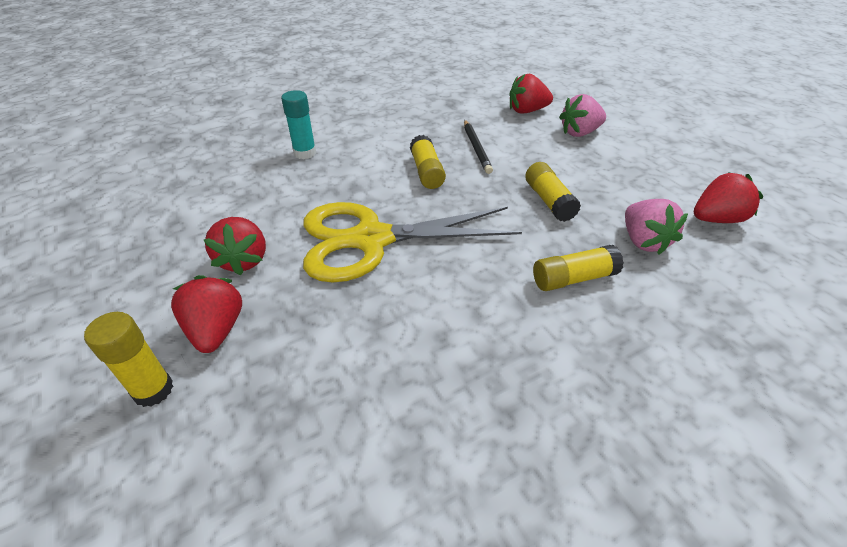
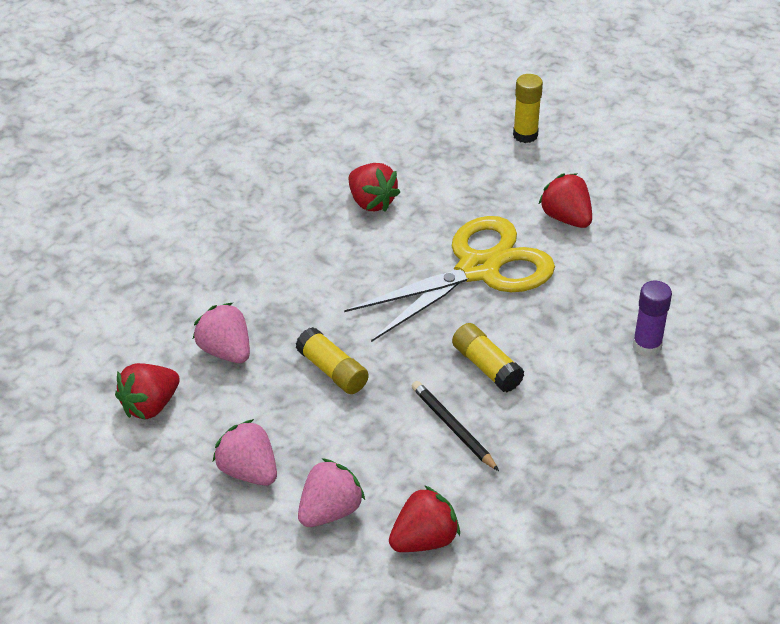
camera: 155 degrees right, 0 degrees up
(216, 330) = (527, 172): red strawberry -> red strawberry (371, 202)
(305, 153) = (647, 346): turquoise glue stick -> purple glue stick
(573, 278) = (284, 292): yellow glue stick -> none
(632, 162) = (248, 471): none -> pink strawberry

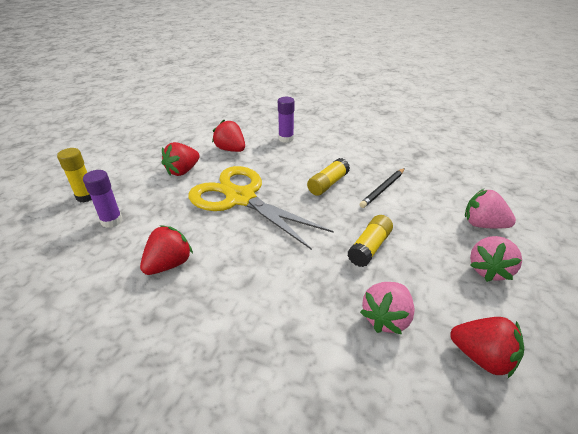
camera: 105 degrees left, 5 degrees down
(424, 540) = (467, 187): red strawberry -> red strawberry (231, 149)
(465, 158) = (111, 221): none -> purple glue stick

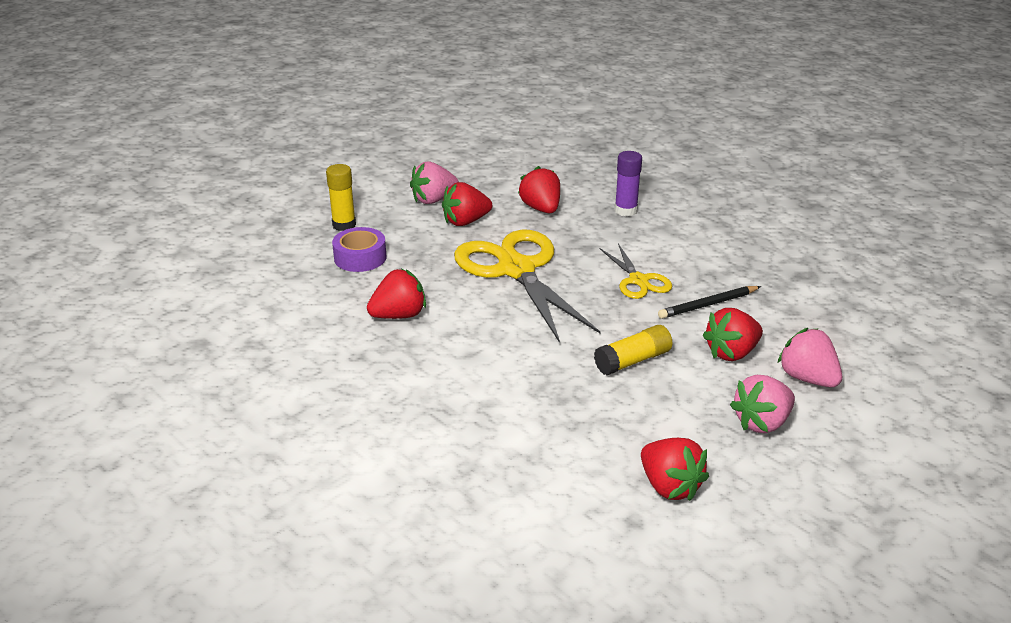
camera: 25 degrees right, 5 degrees down
(111, 221) = (360, 257): purple glue stick -> purple tape
(328, 184) = (638, 280): yellow glue stick -> yellow scissors
(386, 318) = (595, 426): pink strawberry -> pink strawberry (433, 200)
(425, 220) = (731, 353): none -> red strawberry

